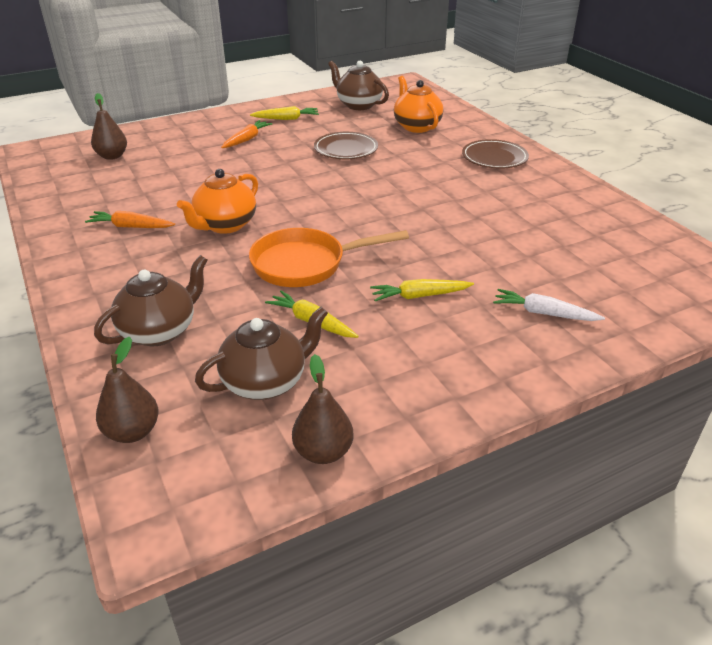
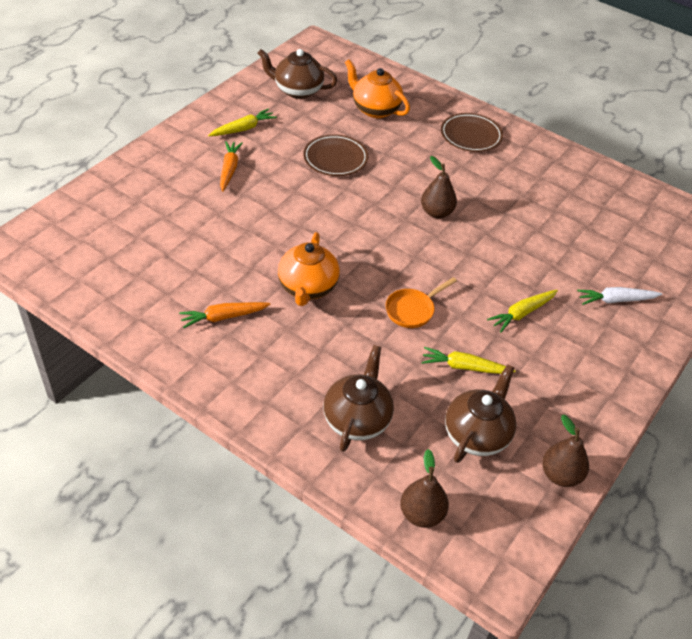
camera: 30 degrees left, 10 degrees up
(112, 156) = (112, 231): brown pear -> brown pear (436, 212)
(305, 264) = (412, 310): orange pan -> orange pan, size x0.59

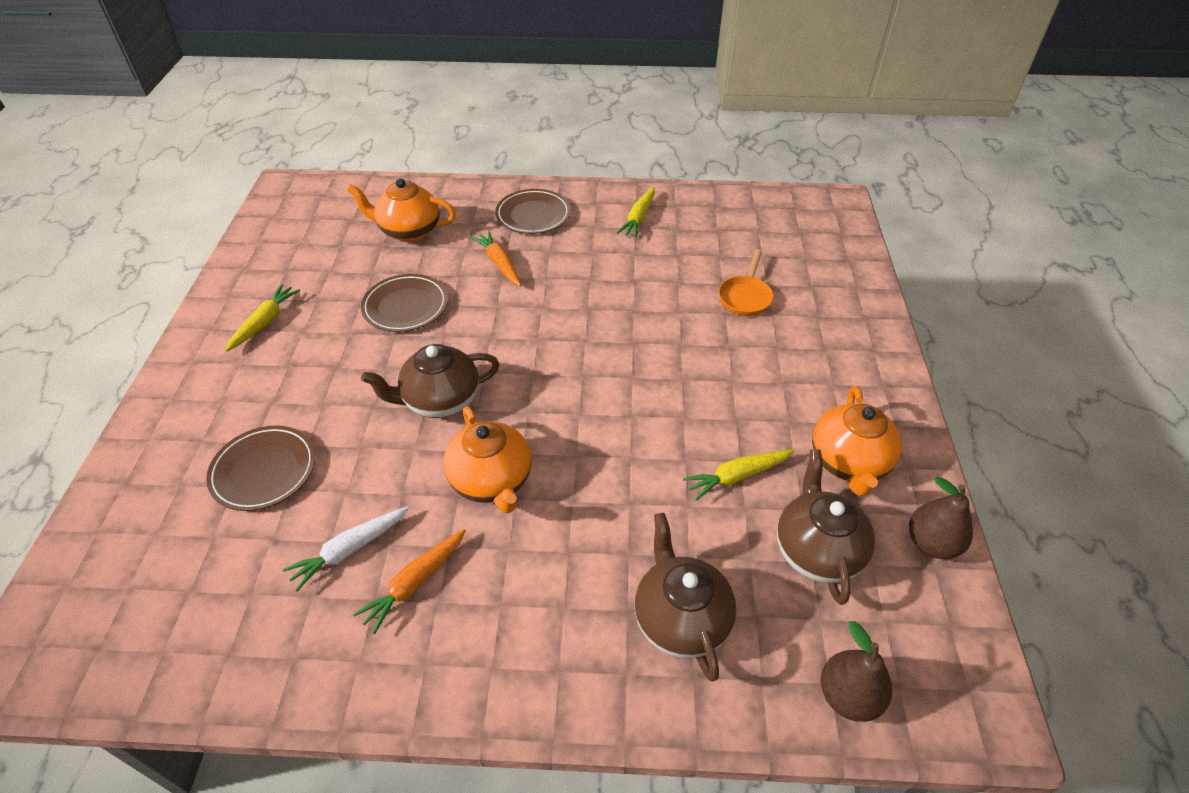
camera: 30 degrees left, 0 degrees up
(185, 215) = (264, 471): none -> brown plate
(229, 169) = (282, 381): orange carrot -> orange carrot (499, 263)
(297, 90) = (301, 248): brown teapot -> brown teapot (440, 400)
(412, 310) = (630, 440): orange pan -> orange pan (745, 297)
(436, 212) = (565, 314): brown pear -> none
(522, 313) = (740, 380): yellow carrot -> yellow carrot (638, 218)
(550, 401) = (848, 463): none -> orange teapot
(616, 300) = (810, 317): white carrot -> white carrot (349, 550)

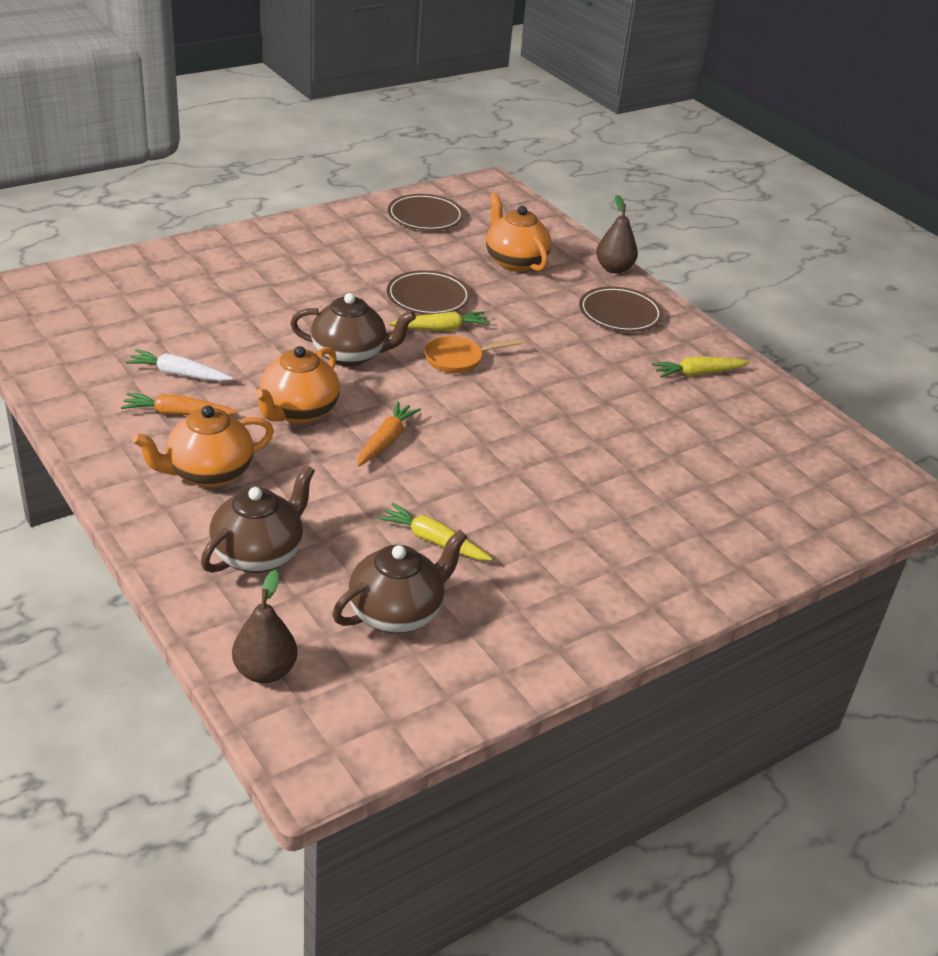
camera: 50 degrees right, 10 degrees down
(264, 471) = (209, 309): brown plate -> brown plate (425, 217)
(265, 322) = (338, 245): yellow carrot -> yellow carrot (441, 328)
(440, 400) = (350, 355): brown teapot -> brown teapot turned 150 degrees clockwise
(499, 263) = (534, 321): orange carrot -> orange carrot (386, 441)
(745, 297) = (669, 476): orange pan -> orange pan (458, 359)
(848, 463) = (520, 606): orange teapot -> orange teapot (208, 473)
(931, 543) = (475, 687): brown pear -> brown pear (614, 269)

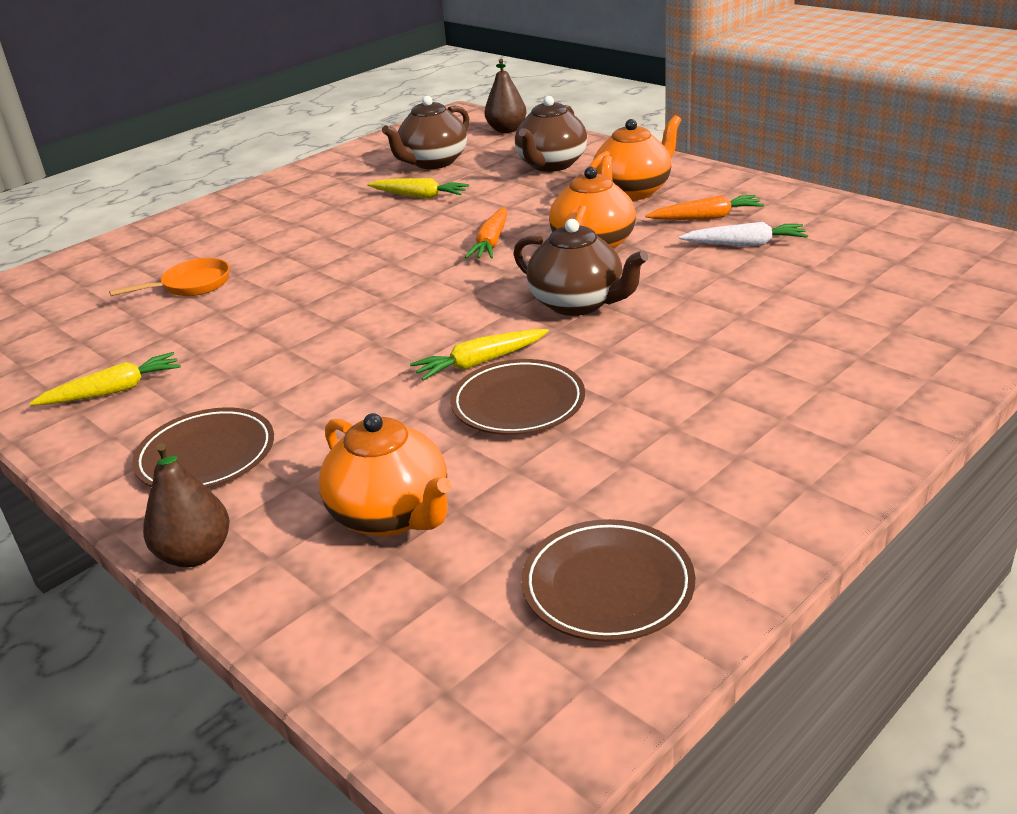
camera: 175 degrees right, 5 degrees down
(350, 355) = (578, 304): brown teapot -> brown teapot turned 135 degrees counterclockwise
(458, 359) = (443, 331): orange pan -> orange pan (191, 285)

